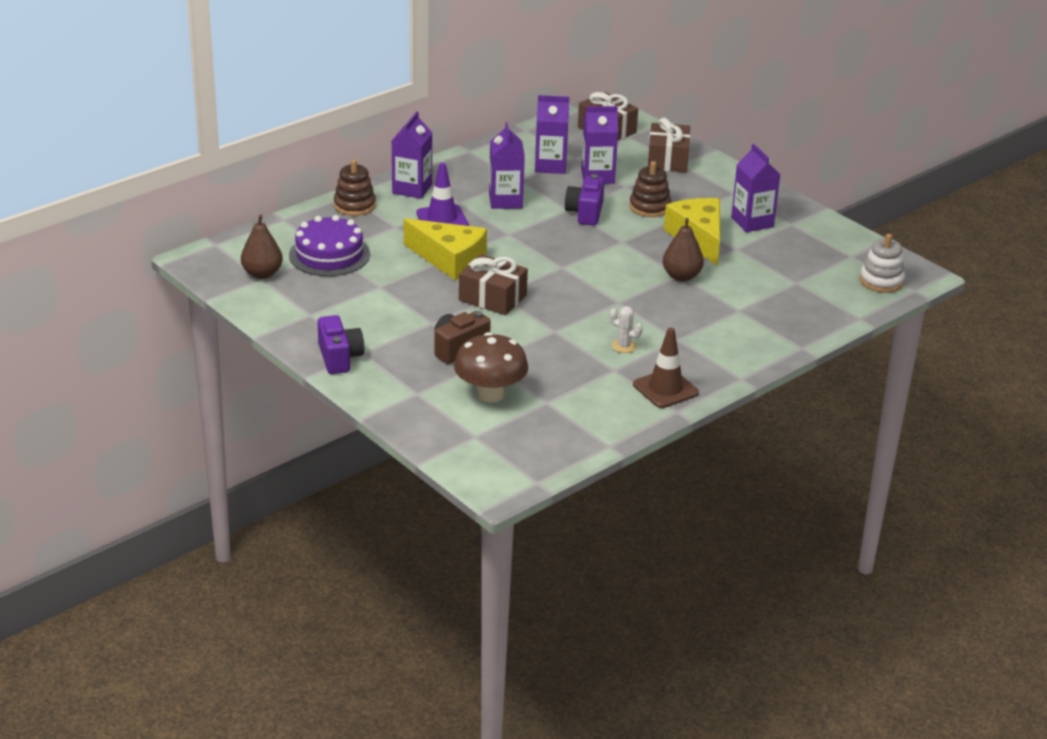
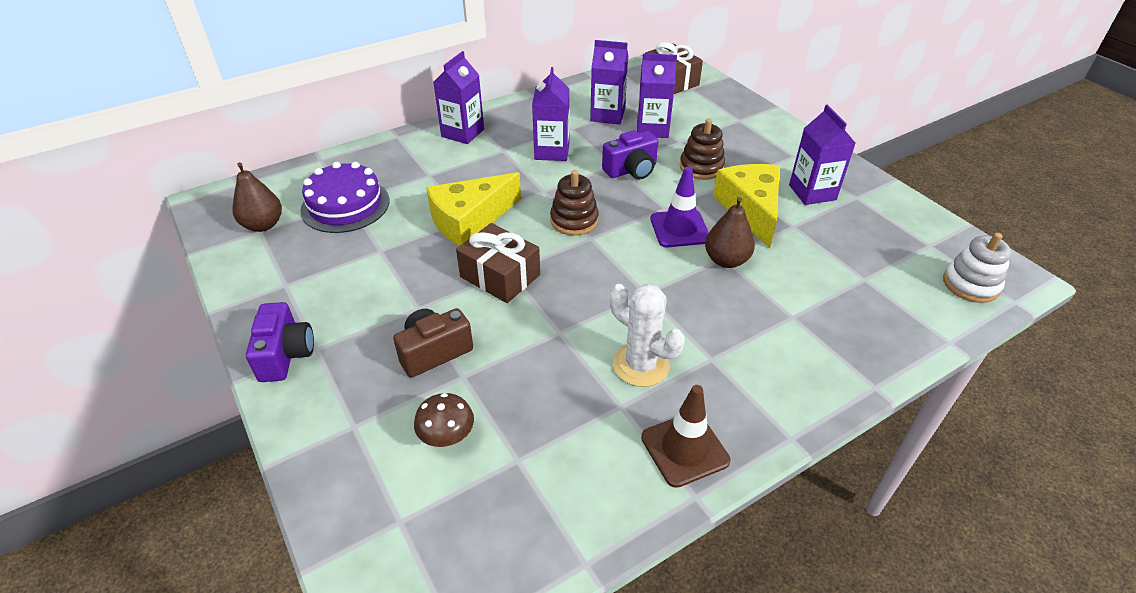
camera: 10 degrees right, 10 degrees up
(354, 205) = (398, 148): brown stacking toy -> brown stacking toy (574, 220)
(442, 219) = (480, 169): purple traffic cone -> purple traffic cone (679, 229)
(449, 260) = (470, 220): yellow cheese -> yellow cheese turned 105 degrees clockwise
(490, 394) = (447, 437): brown mushroom -> brown mushroom, size x0.59
(585, 213) = (631, 170): purple camera -> purple camera turned 135 degrees counterclockwise
(624, 346) = (641, 365): white cactus -> white cactus, size x1.80
(667, 160) = (726, 115): brown gift -> none

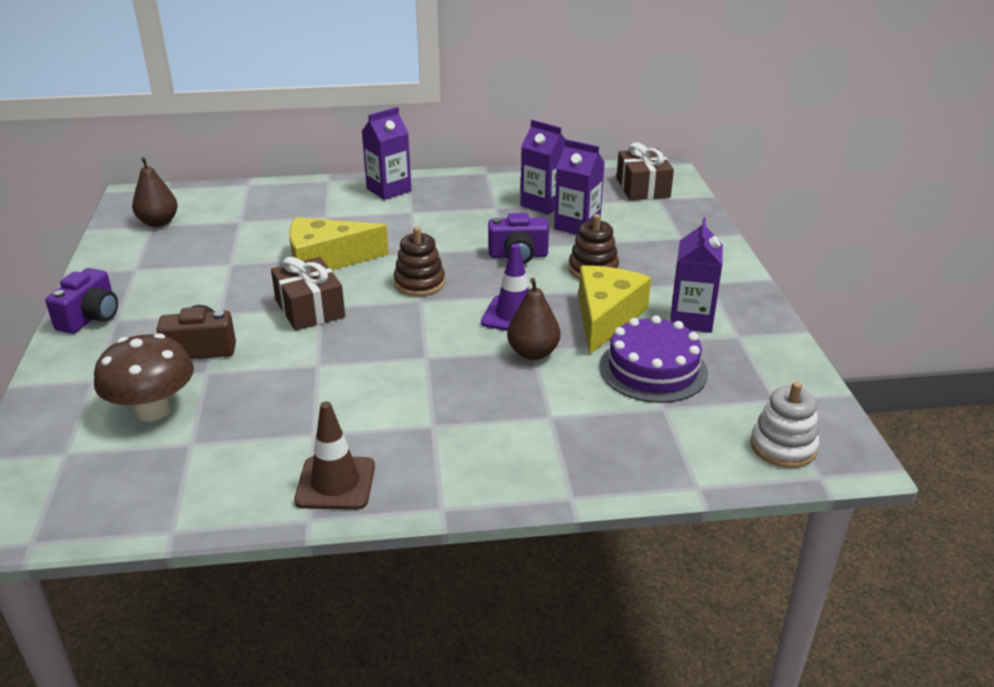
camera: 25 degrees right, 10 degrees down
(345, 205) = (235, 223): purple cake -> purple cake (653, 369)
(447, 437) = (153, 410): brown mushroom -> brown mushroom, size x1.69
(552, 151) = (456, 223): purple carton -> none
(641, 365) = (363, 410): white cactus -> none

